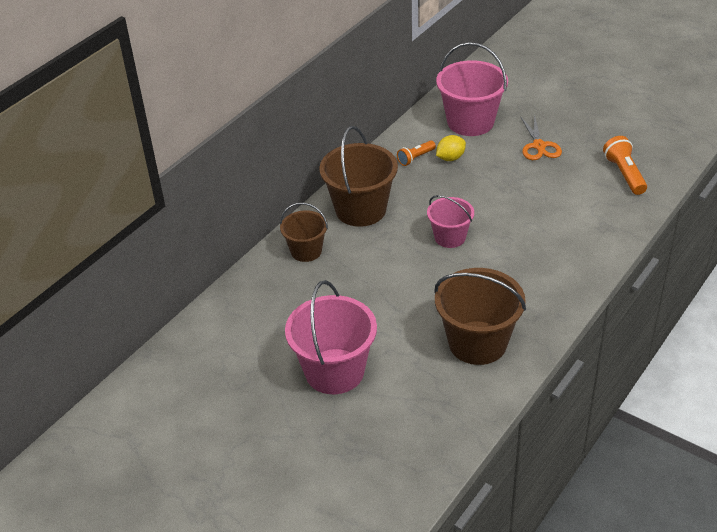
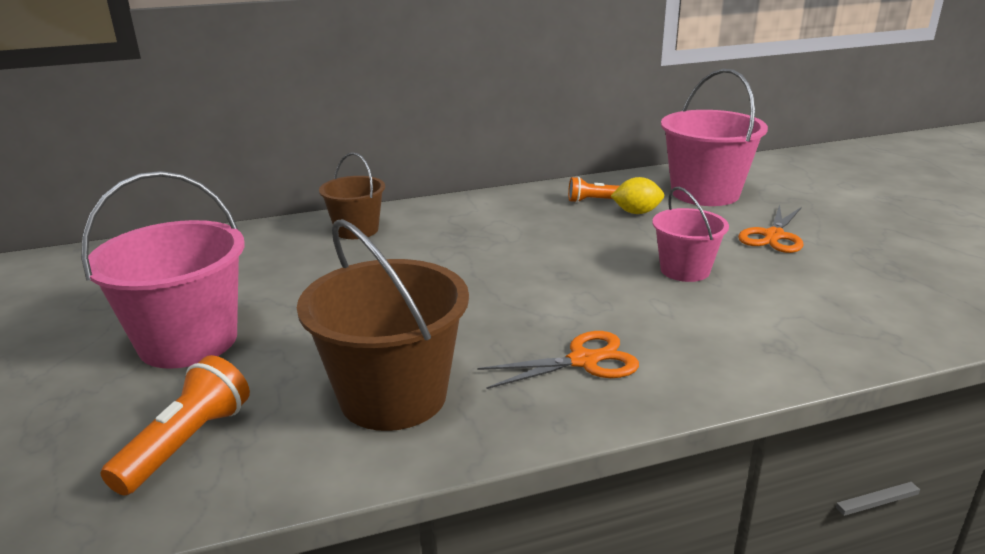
camera: 35 degrees right, 15 degrees down
(360, 209) = (467, 219): brown bucket -> none
(450, 237) = (530, 275): pink bucket -> pink bucket (685, 270)
(535, 279) = (584, 361): none -> orange scissors
(624, 174) = (883, 302): orange flashlight -> orange flashlight (187, 443)

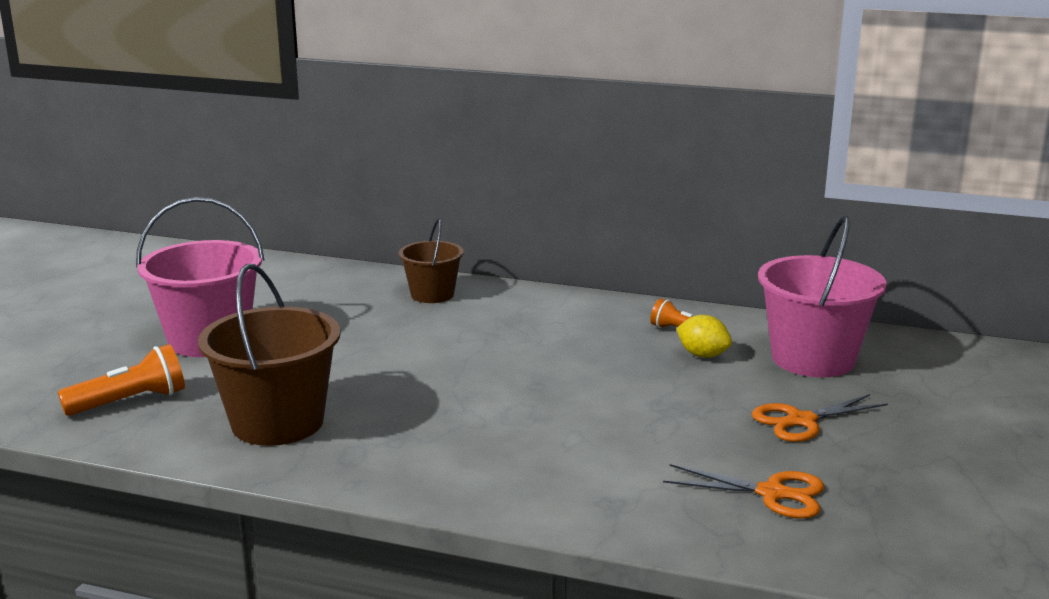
camera: 35 degrees right, 5 degrees down
(584, 361) = (439, 452): orange scissors -> orange scissors (772, 493)
(685, 270) = (649, 419): pink bucket -> none

